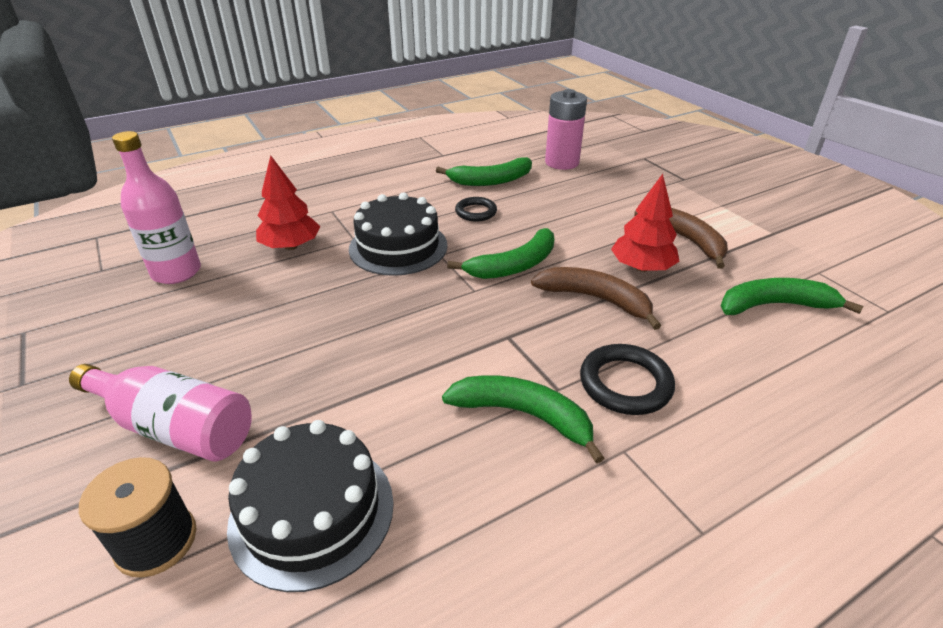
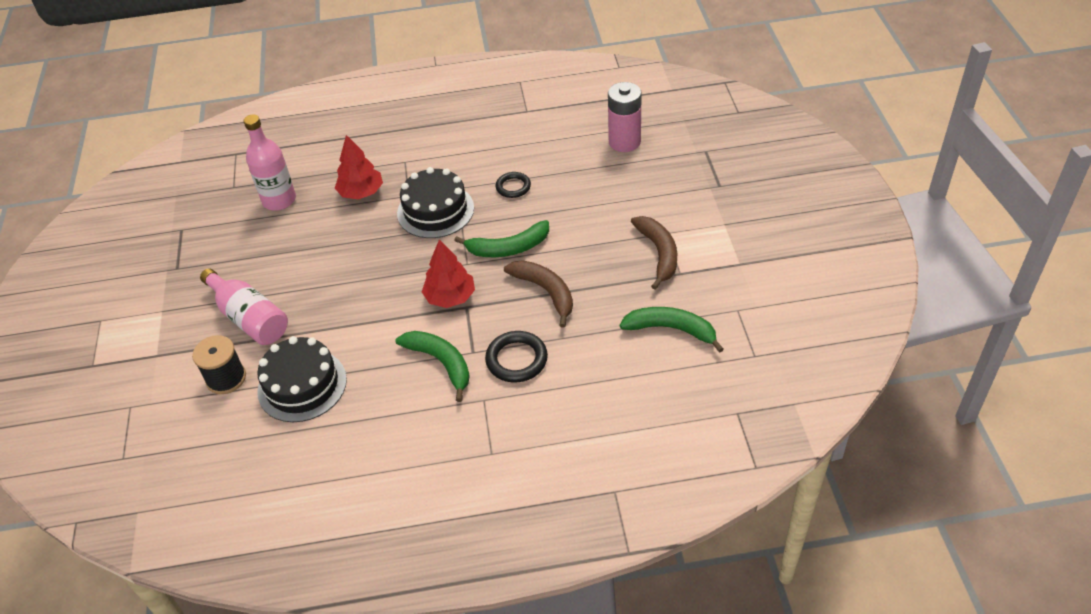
camera: 25 degrees right, 10 degrees up
(490, 181) = (547, 153): green banana -> none
(642, 267) = (602, 272): red tree -> red tree (450, 297)

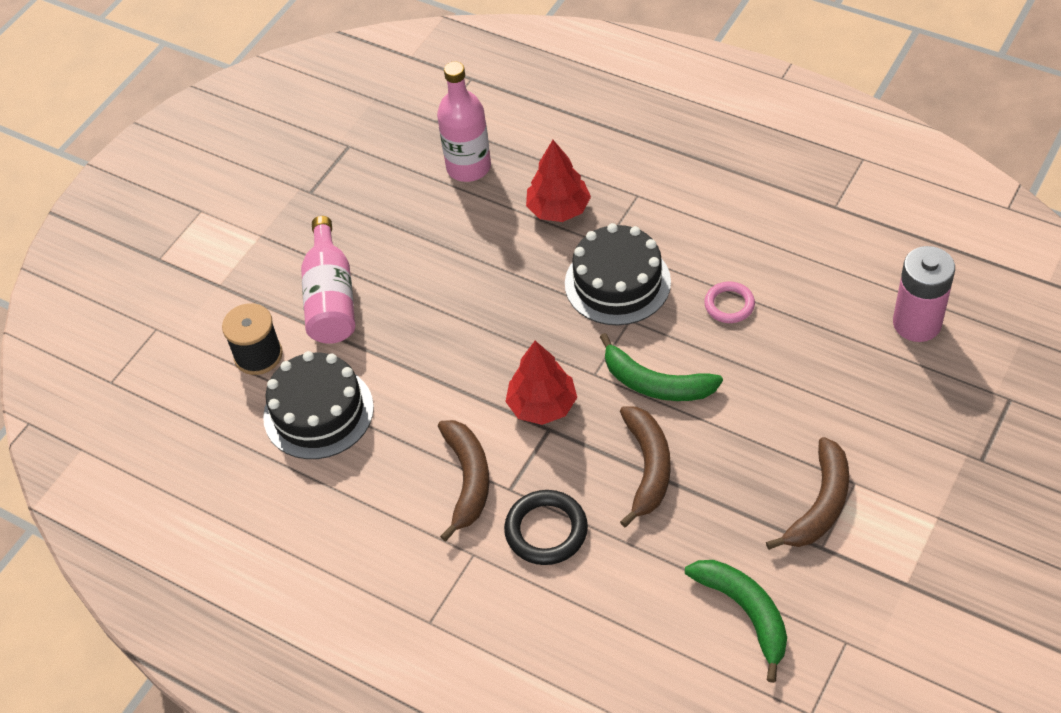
camera: 40 degrees right, 5 degrees up
(441, 363) = (467, 480): green banana -> brown banana
(513, 187) = (729, 305): black ring -> pink ring

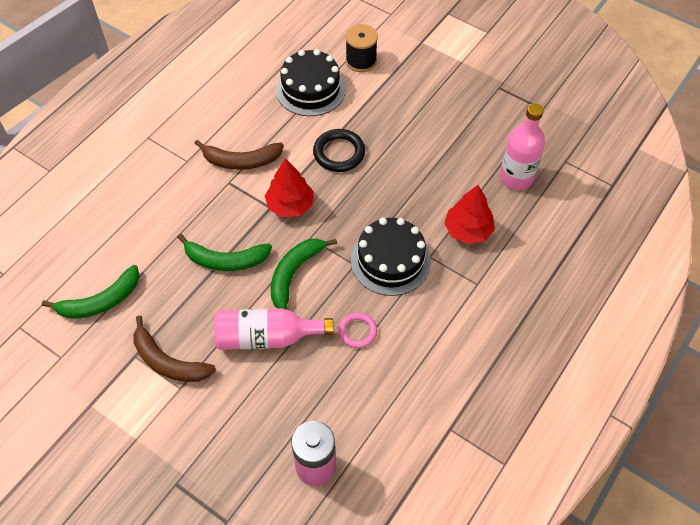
camera: 90 degrees right, 5 degrees up
(331, 298) = (402, 96): pink bottle -> pink bottle (267, 337)
(546, 530) = (193, 199): black ring -> black ring (339, 153)
(648, 468) = (225, 260): brown banana -> green banana

